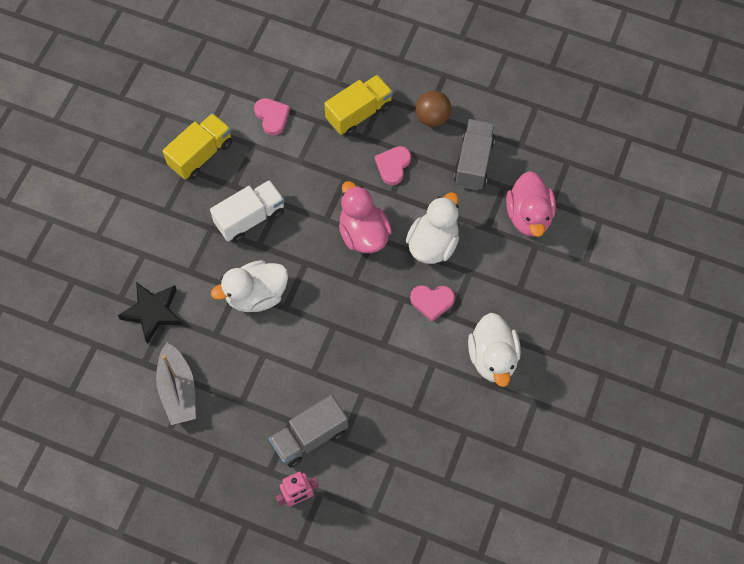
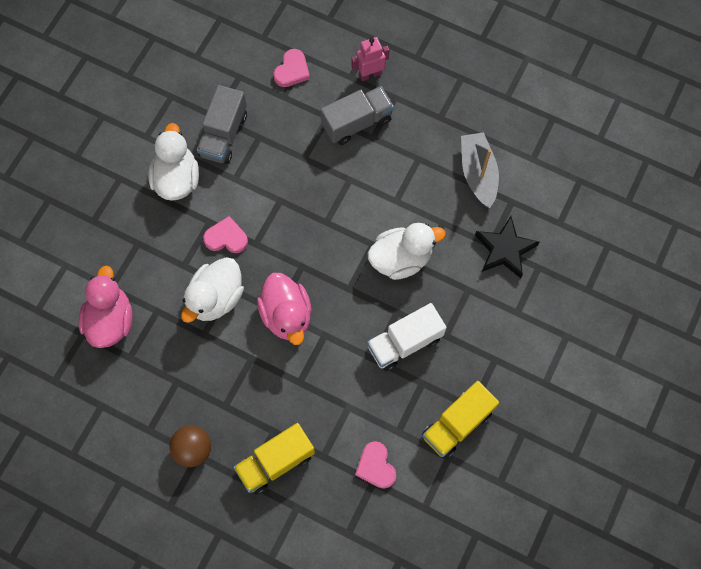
camera: 175 degrees left, 5 degrees up
(393, 166) = (245, 392): pink heart -> pink heart (292, 70)
(474, 162) = (156, 388): grey truck -> grey truck (224, 135)

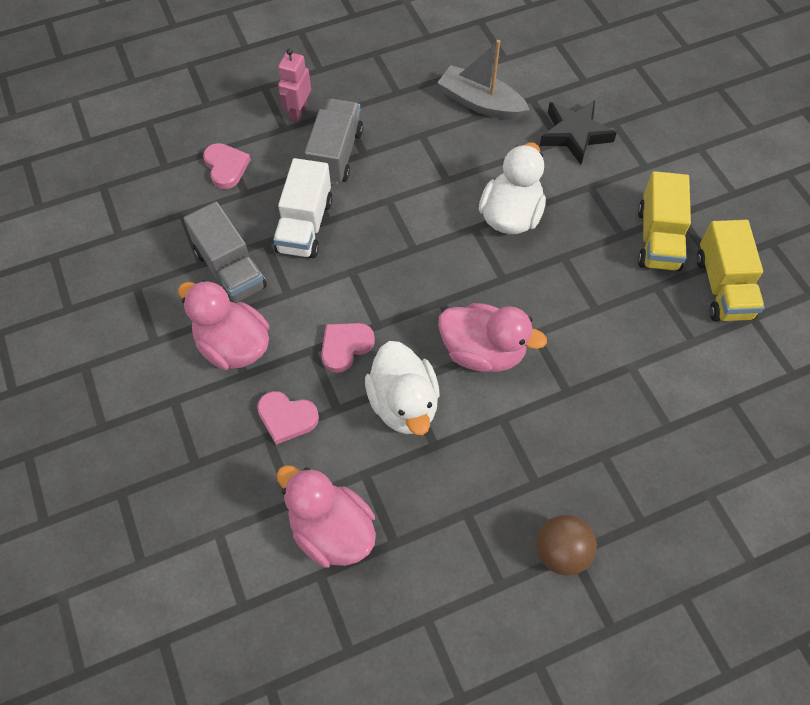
camera: 50 degrees left, 10 degrees down
(177, 179) = (233, 345): white duck -> pink duck
(276, 462) = (641, 477): yellow truck -> yellow truck (658, 239)
(376, 466) = (716, 386): pink heart -> pink heart (286, 418)
(404, 343) = (601, 272): white truck -> white truck (305, 226)

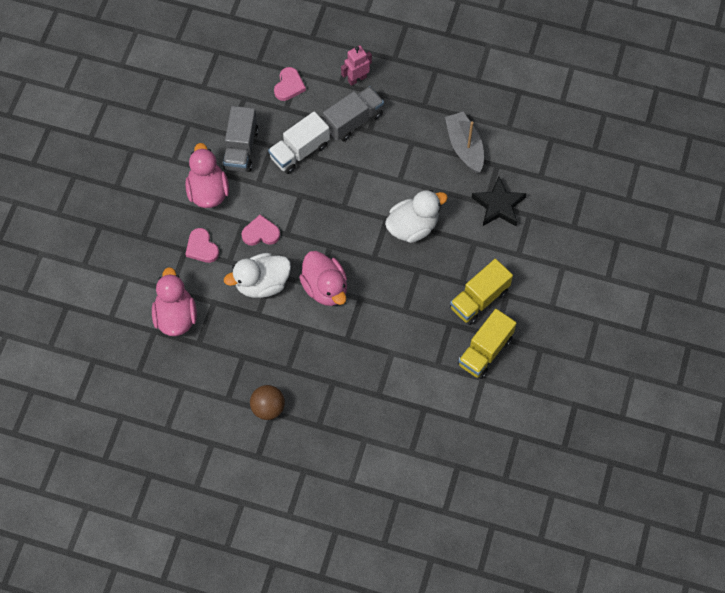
camera: 40 degrees right, 5 degrees up
(403, 404) = (262, 283): white duck -> white duck turned 45 degrees clockwise

